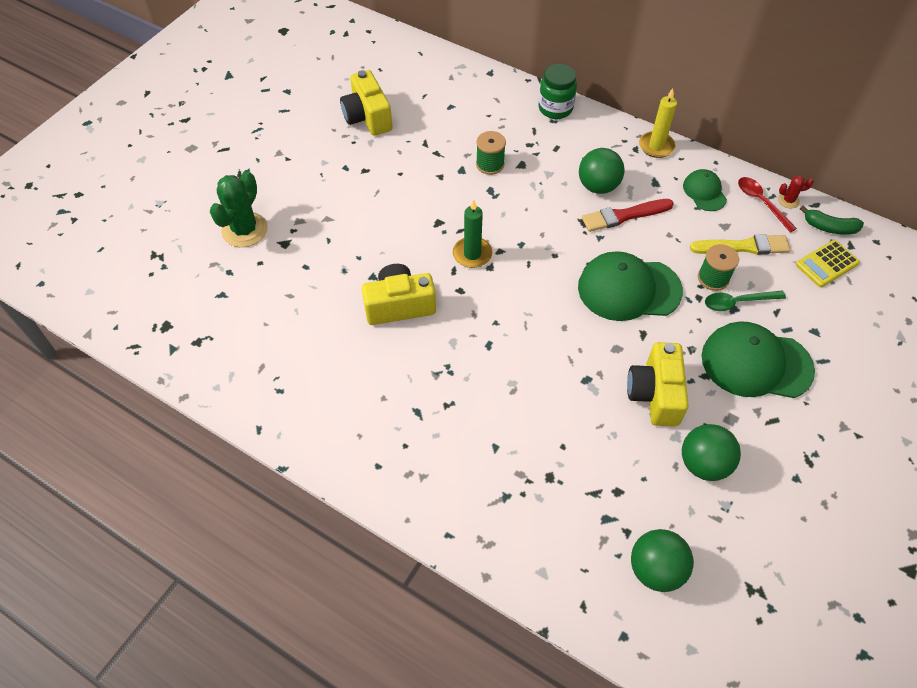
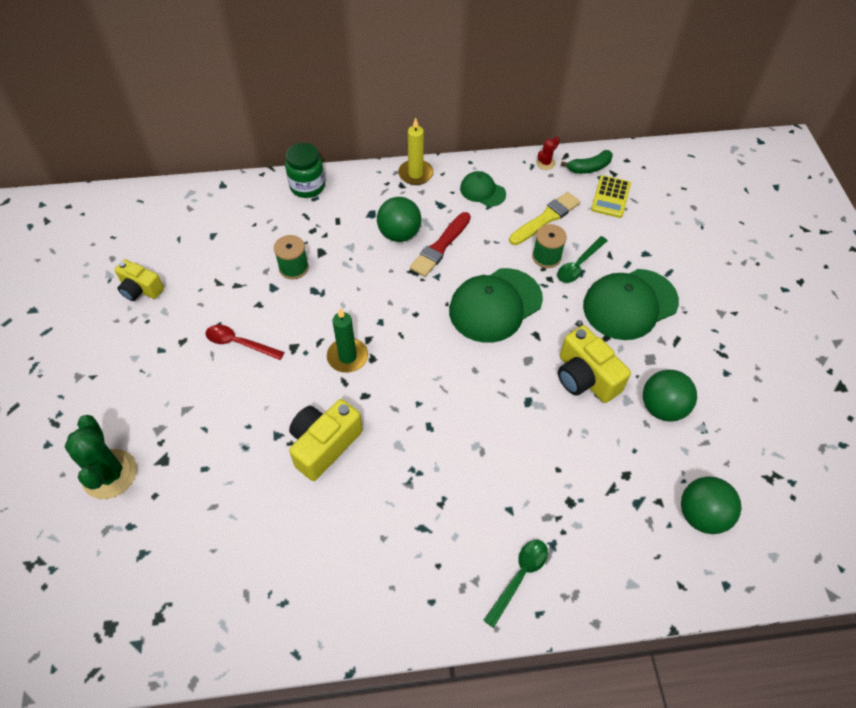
camera: 40 degrees left, 0 degrees up
(367, 117) = (140, 289): yellow camera -> yellow camera, size x0.66
(457, 499) = (519, 577): none -> green spoon
(761, 202) = (528, 176): red spoon -> red spoon (239, 343)

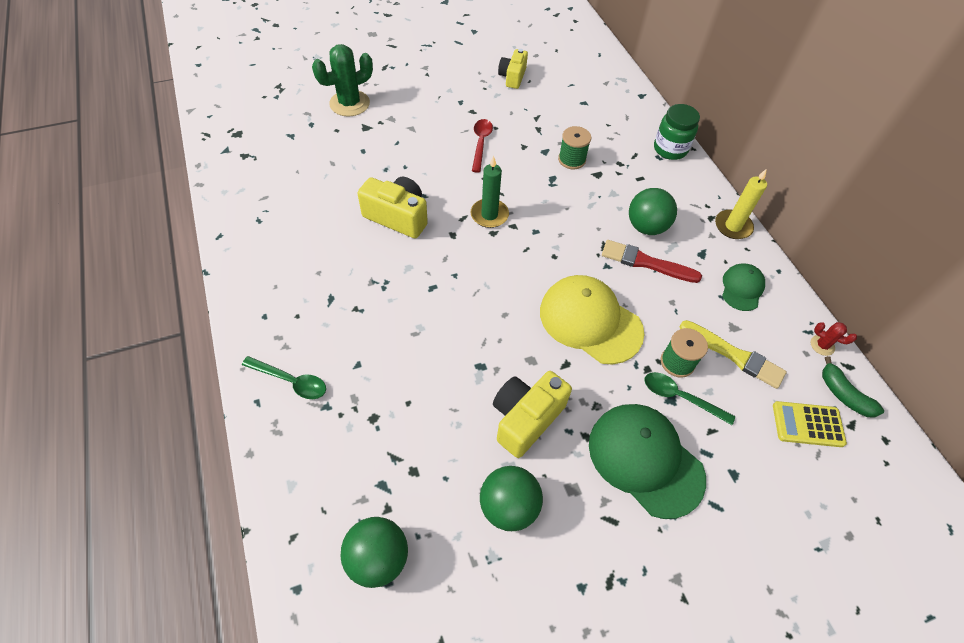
camera: 75 degrees right, 0 degrees up
(495, 305) = (590, 321): green cap -> yellow cap

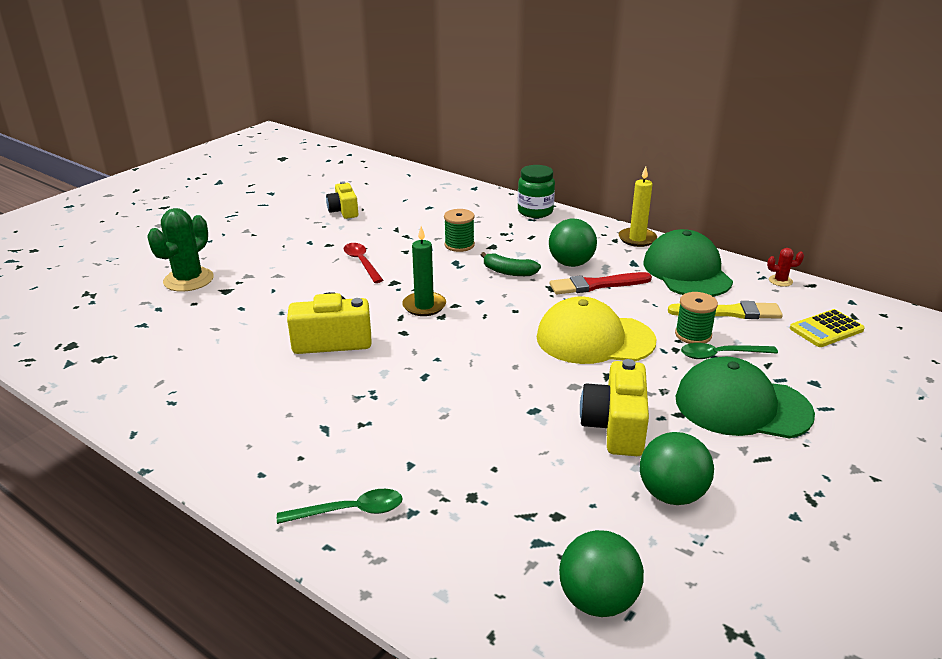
camera: 30 degrees left, 25 degrees down
(742, 288) = (687, 271): green cap -> green cap, size x1.87
(843, 395) = (828, 302): green banana -> green banana (509, 272)

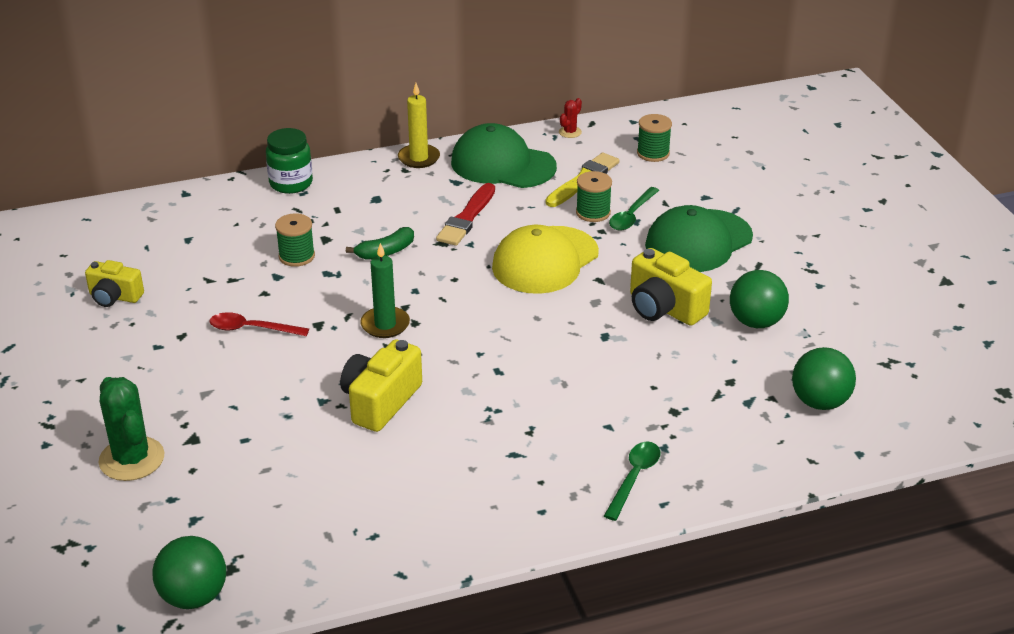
camera: 55 degrees left, 5 degrees up
(571, 263) = (415, 212): green ball -> green ball (194, 596)
(826, 329) = (653, 153): yellow calculator -> green spool

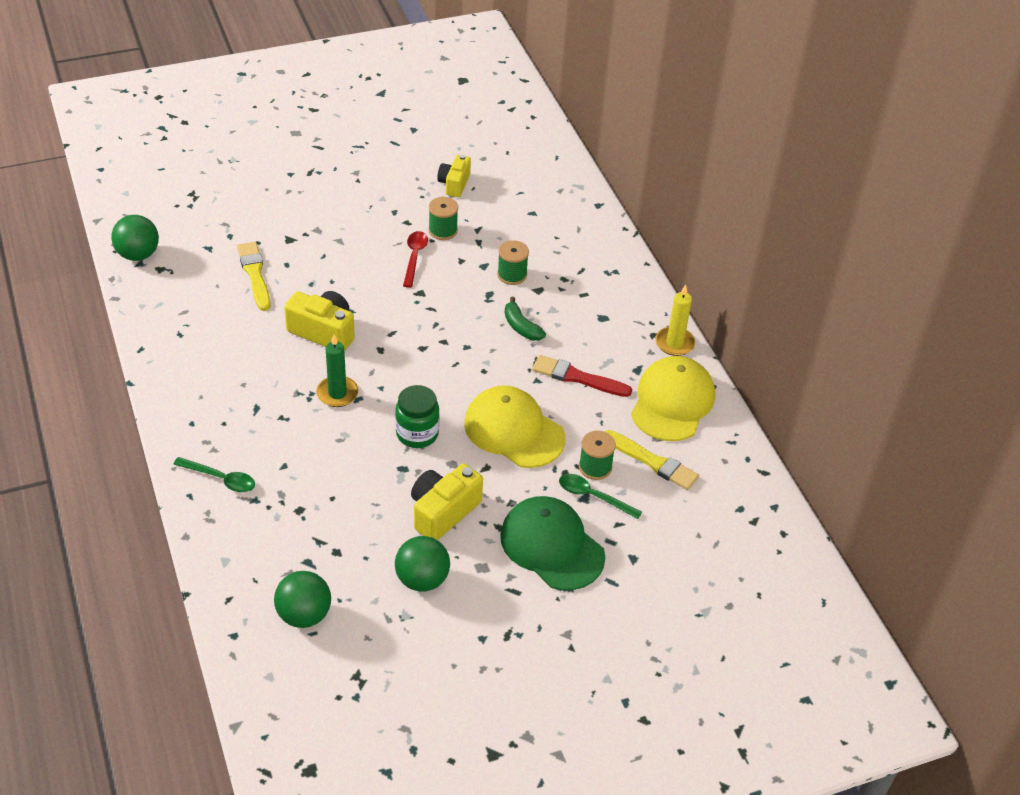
camera: 85 degrees right, 10 degrees up
(132, 459) = (271, 213): green cactus -> none
(260, 469) = (255, 274): none -> yellow brush
(291, 183) = (621, 264): green jar -> green jar (417, 434)
(385, 325) = (419, 330): green candle -> green candle (337, 393)
(503, 164) = (672, 402): green cap -> yellow cap
(570, 132) = (742, 454): red cactus -> none
(653, 153) = (711, 520): green spool -> green spool (443, 230)

